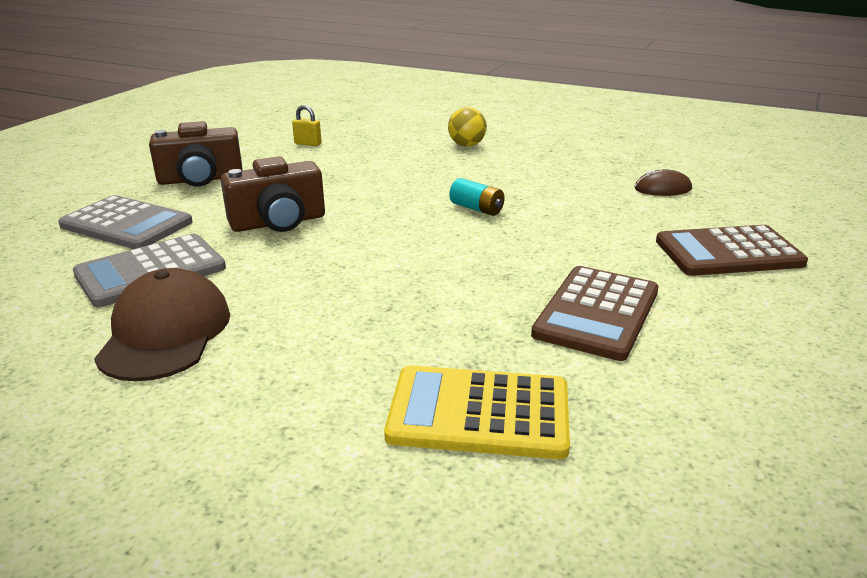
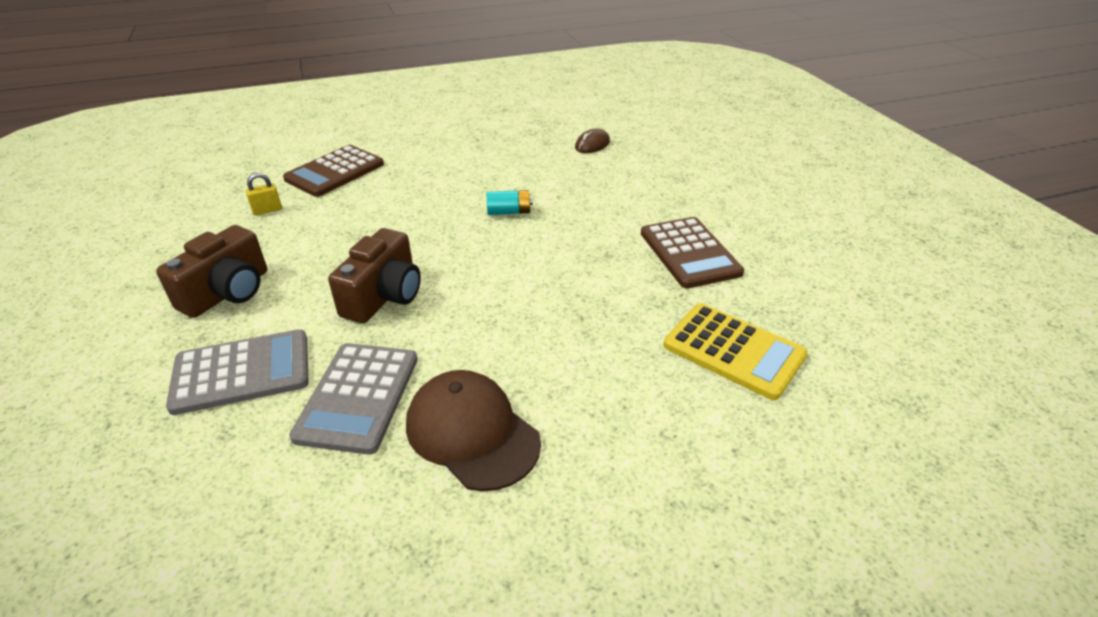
camera: 45 degrees left, 10 degrees up
(467, 145) = (410, 158): yellow ball -> none
(479, 413) = (733, 350): yellow calculator -> yellow calculator turned 105 degrees counterclockwise
(728, 252) = (688, 177): brown calculator -> brown calculator (335, 172)

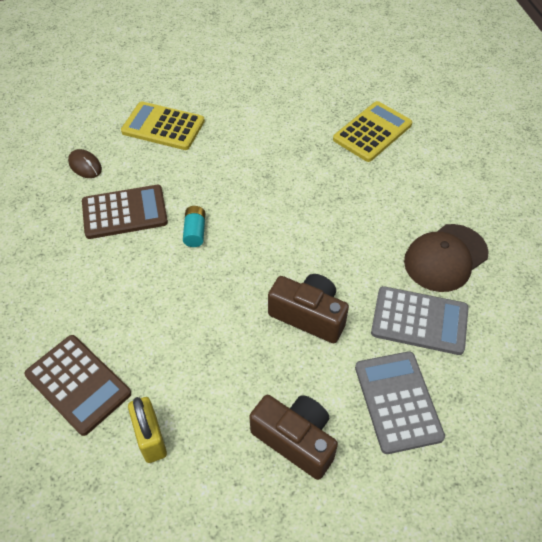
camera: 85 degrees left, 15 degrees up
(267, 210) = (151, 438): yellow padlock -> yellow padlock, size x1.65
(667, 179) = (163, 126): none -> yellow calculator
(689, 253) = (270, 132): brown calculator -> brown calculator (124, 212)

